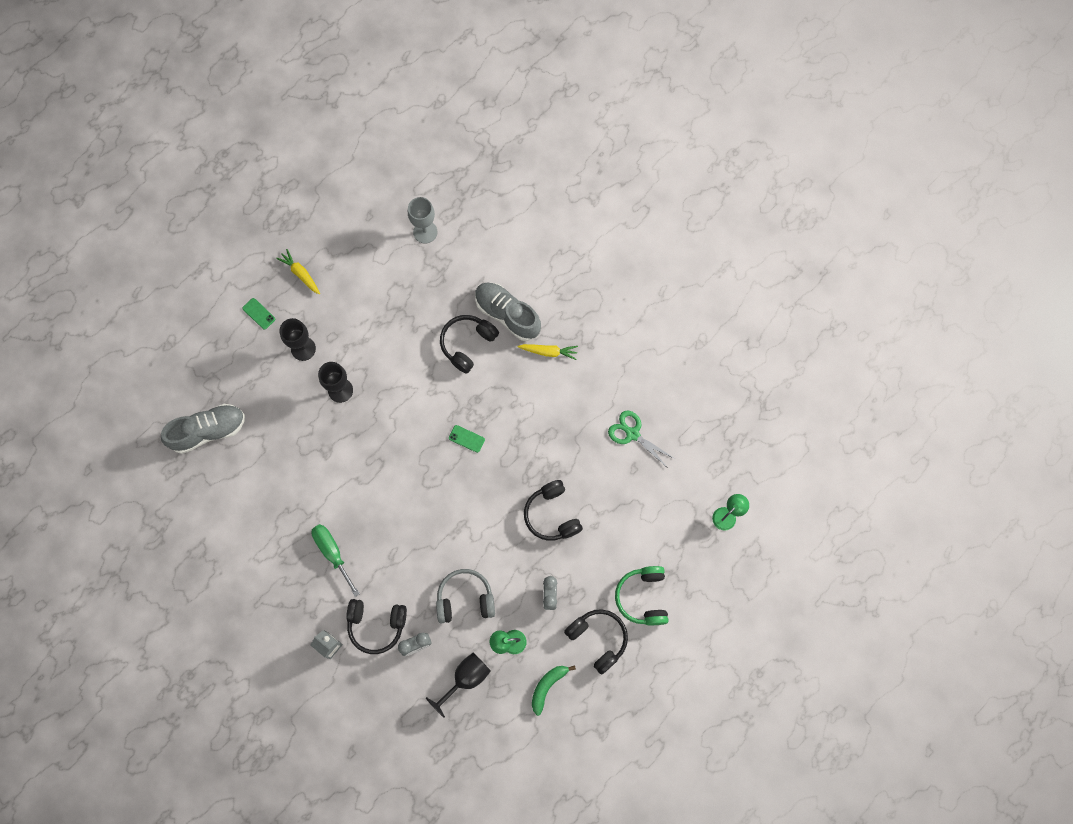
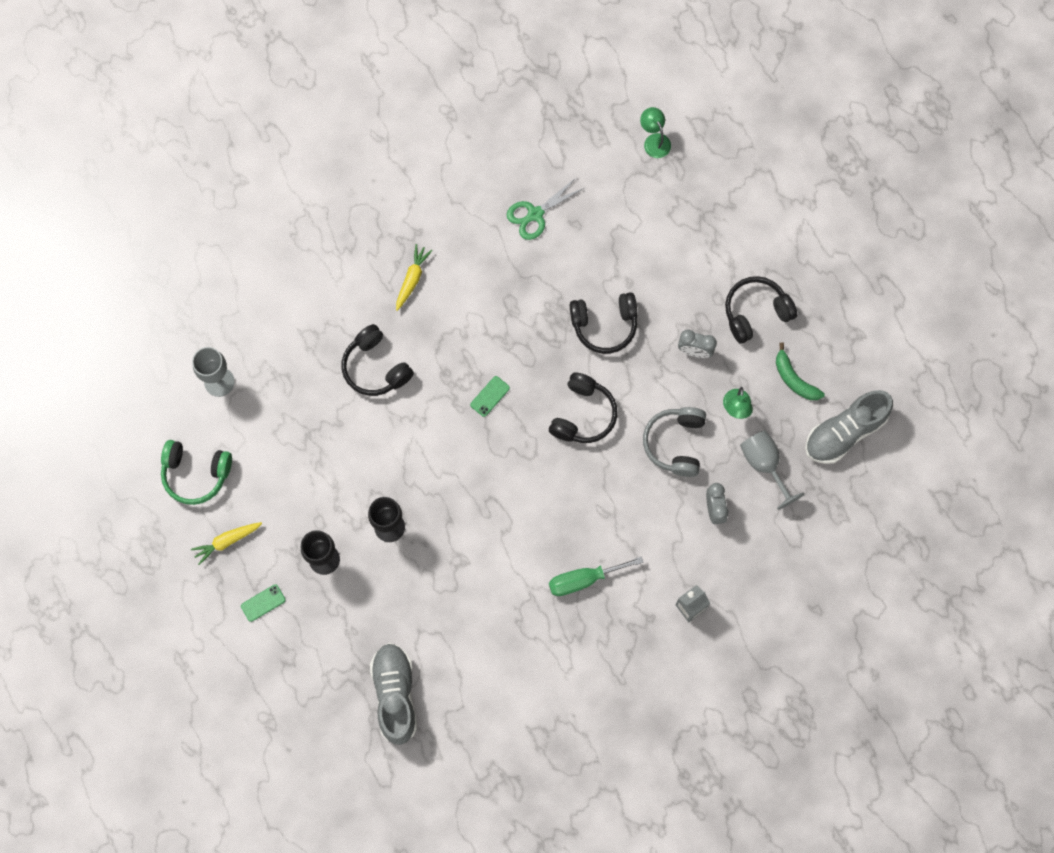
camera: 75 degrees left, 0 degrees up
(376, 625) = (680, 548): black headphones -> black headphones (583, 414)
(465, 679) = (764, 464): black goblet -> grey goblet
(507, 314) = (353, 313): grey shoe -> grey shoe (845, 432)
(643, 597) = (722, 253): green headphones -> green headphones (196, 474)

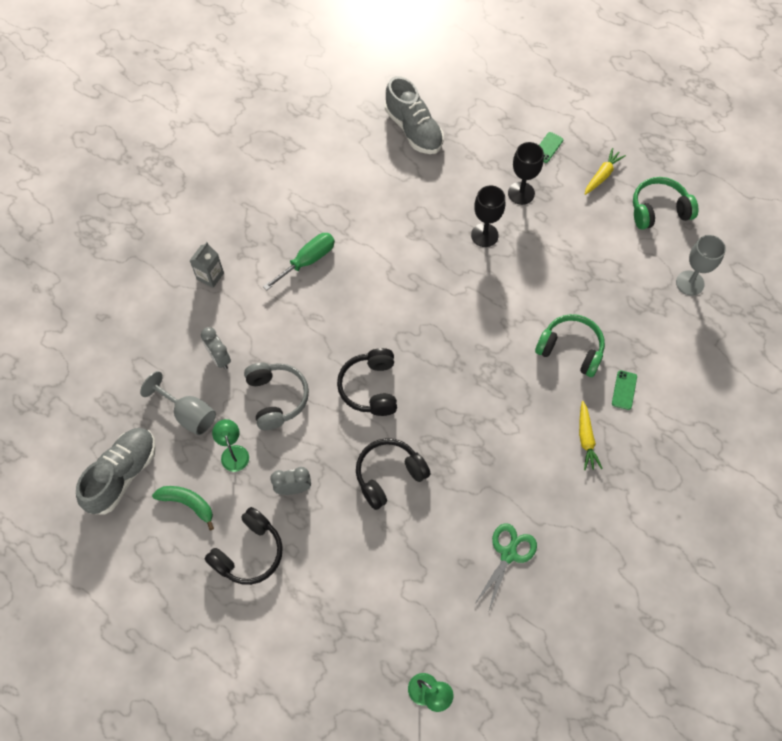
camera: 155 degrees right, 10 degrees down
(375, 367) = (570, 349): black headphones -> green headphones
(490, 396) = (459, 368): green phone -> green phone (624, 390)

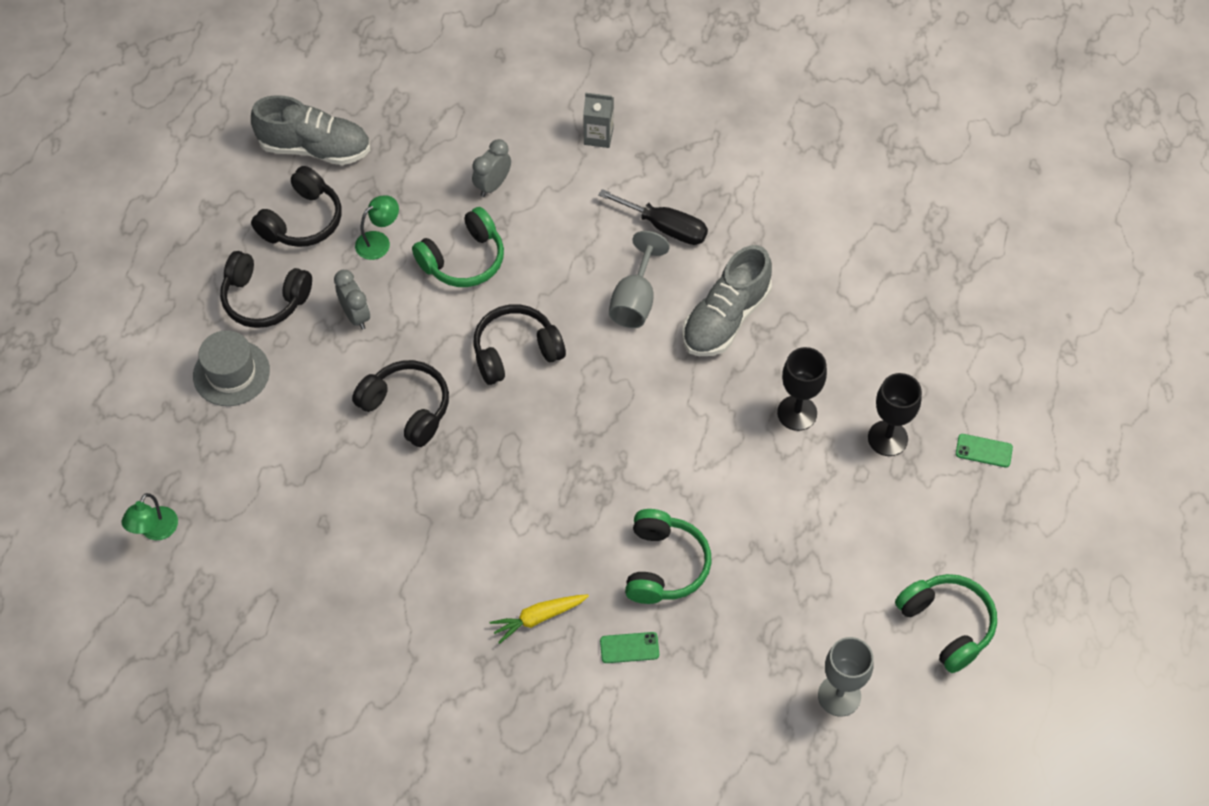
camera: 70 degrees right, 5 degrees down
(188, 414) = (410, 181): grey goblet -> grey goblet (635, 300)
(188, 503) = (302, 221): green banana -> black headphones
(276, 398) = (463, 260): grey headphones -> green headphones
(307, 596) = (231, 373): none -> grey hat
(308, 261) = (665, 227): green screwdriver -> black screwdriver
(413, 130) = (927, 278): grey shoe -> grey shoe (725, 318)
(508, 554) = (349, 568): green scissors -> none
(602, 175) = (971, 534): yellow carrot -> none

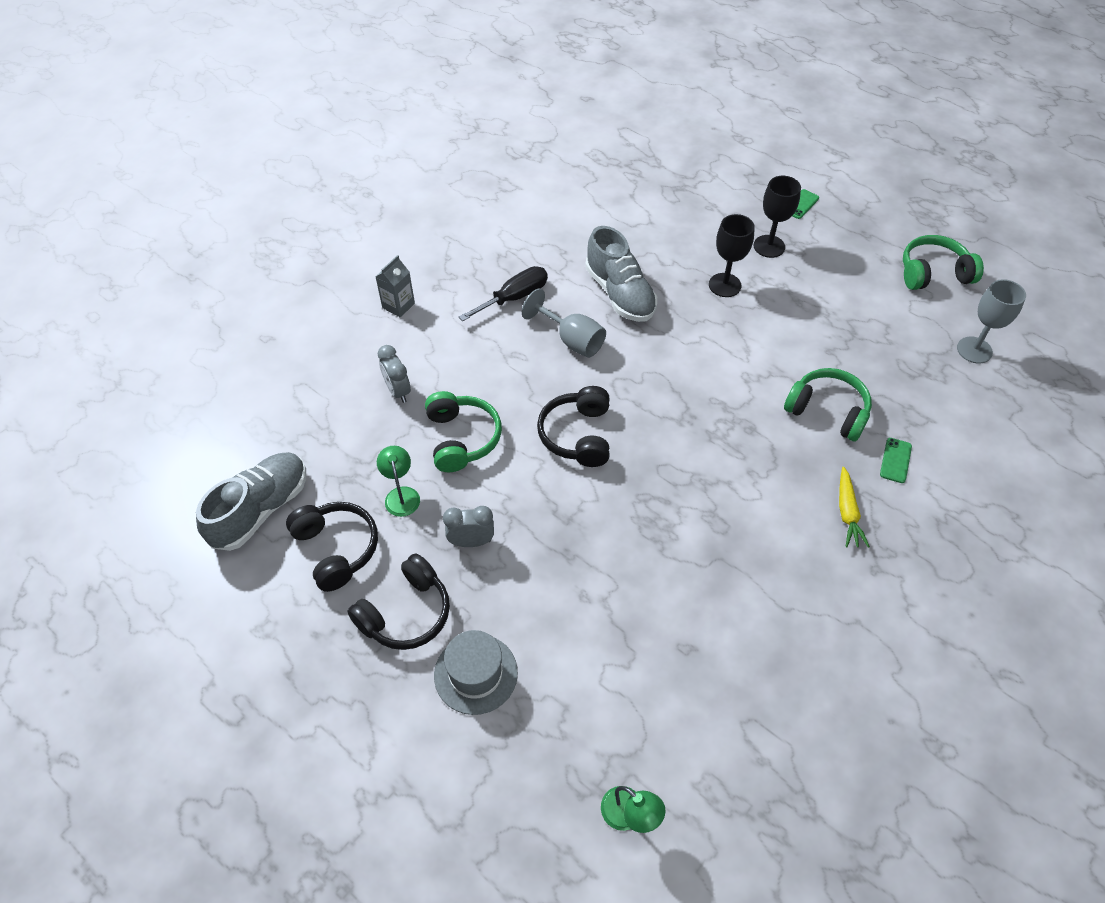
camera: 65 degrees left, 5 degrees down
(407, 408) = (594, 536): black headphones -> none

